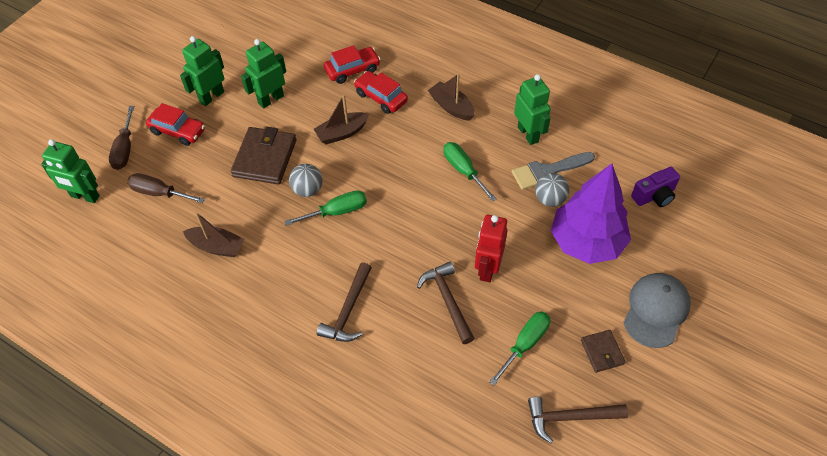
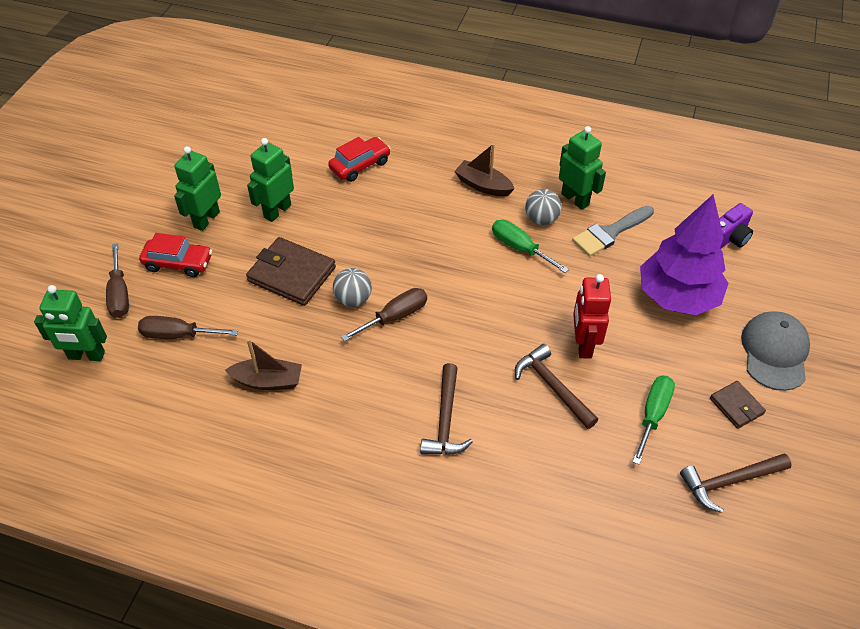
camera: 15 degrees left, 5 degrees down
(264, 158) = (291, 274): brown wallet -> brown wallet turned 60 degrees counterclockwise
(337, 212) = (395, 317): green screwdriver -> brown screwdriver
(342, 133) = (371, 233): brown boat -> none
(381, 97) = (402, 188): red car -> none
(550, 199) = (622, 261): grey ball -> grey ball (541, 219)

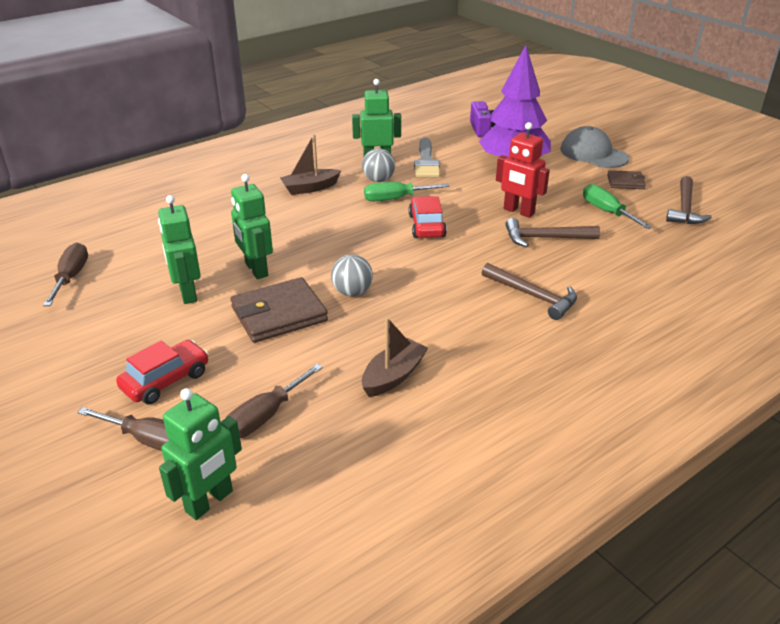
camera: 55 degrees left, 15 degrees down
(206, 219) = (132, 340): green robot -> green robot (256, 270)
(360, 165) = (200, 231): red car -> red car (426, 226)
(395, 317) = (397, 279): brown screwdriver -> brown screwdriver (71, 277)

